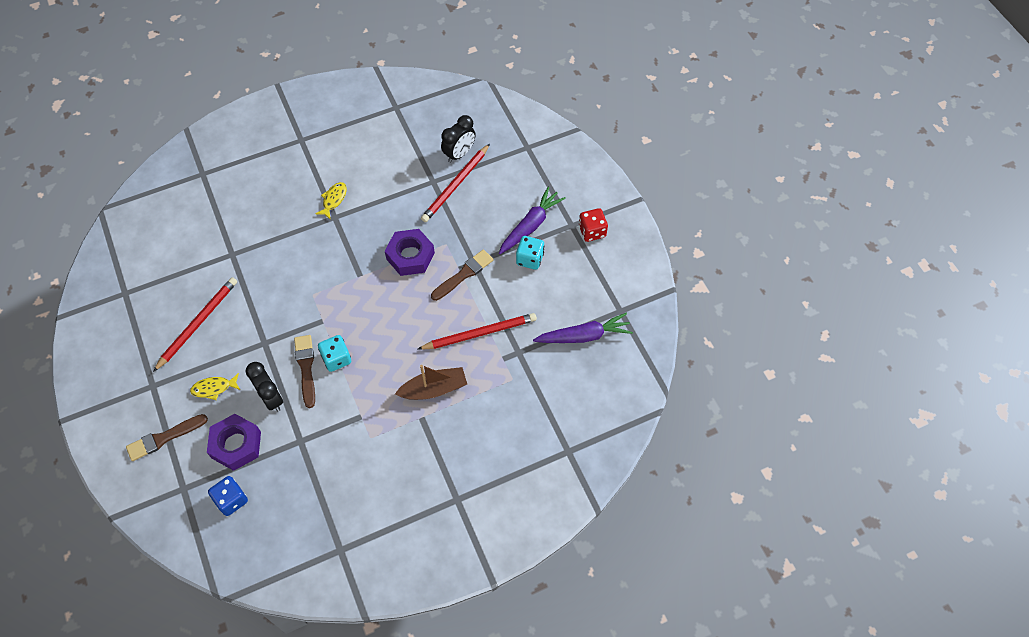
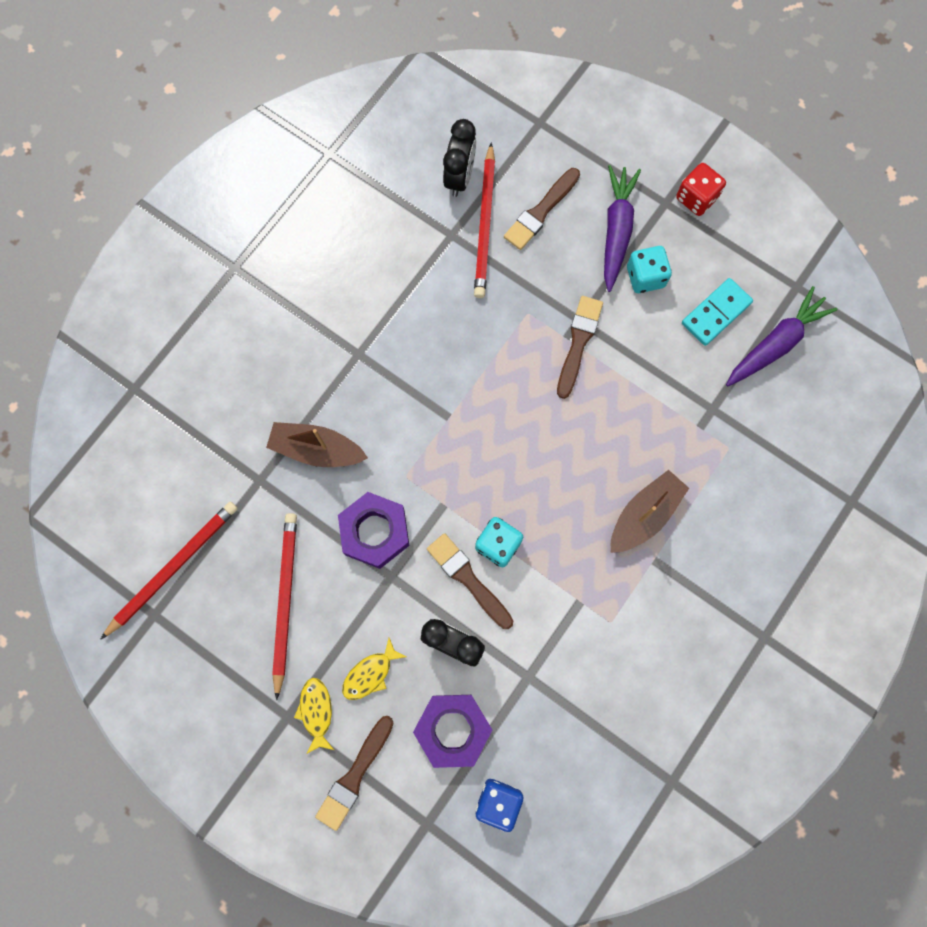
camera: 30 degrees left, 15 degrees up
(274, 254) = (317, 449): none -> brown boat
(334, 200) = (340, 330): yellow fish -> yellow fish (316, 711)
(410, 256) = (494, 354): purple nut -> purple nut (375, 532)
(480, 333) = (650, 410): red pencil -> red pencil (173, 567)
(493, 194) = (540, 212): none -> brown brush
(558, 300) = (716, 313): none -> turquoise domino

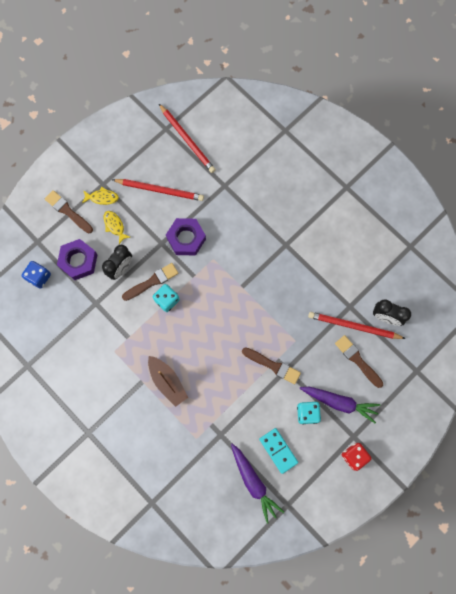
camera: 100 degrees right, 0 degrees up
(317, 449) = (236, 216): brown boat -> none

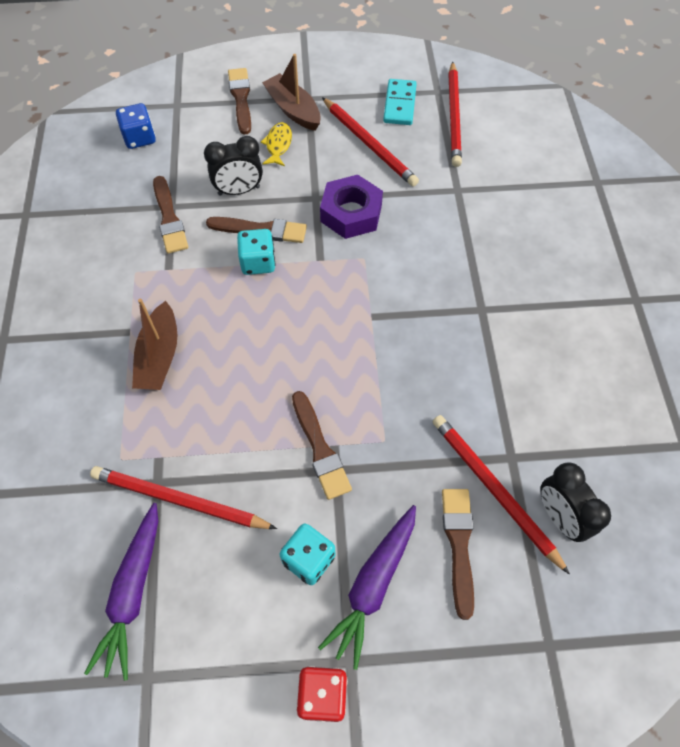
camera: 40 degrees right, 15 degrees down
(78, 261) = (199, 152): purple nut -> none
(102, 198) = (293, 110): yellow fish -> brown boat
(102, 310) = (169, 218): none -> brown brush
(237, 434) = (179, 500): none -> red pencil
(278, 450) = (213, 577): turquoise domino -> turquoise domino (399, 104)
(339, 402) = (373, 585): purple carrot -> purple carrot turned 60 degrees clockwise

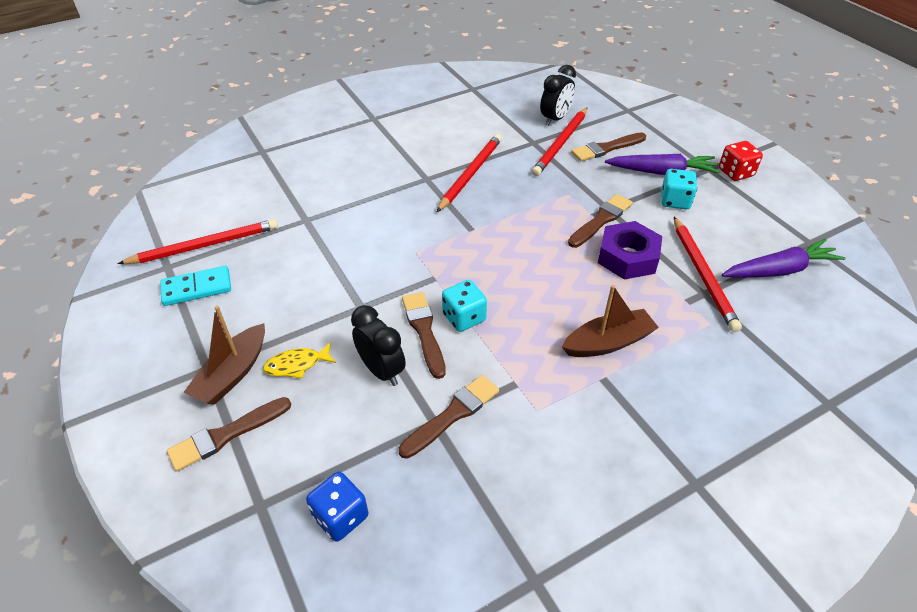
camera: 115 degrees left, 15 degrees down
(351, 213) = (368, 275): purple nut -> purple nut (628, 257)
(369, 144) = (267, 292): red pencil -> red pencil (470, 174)

